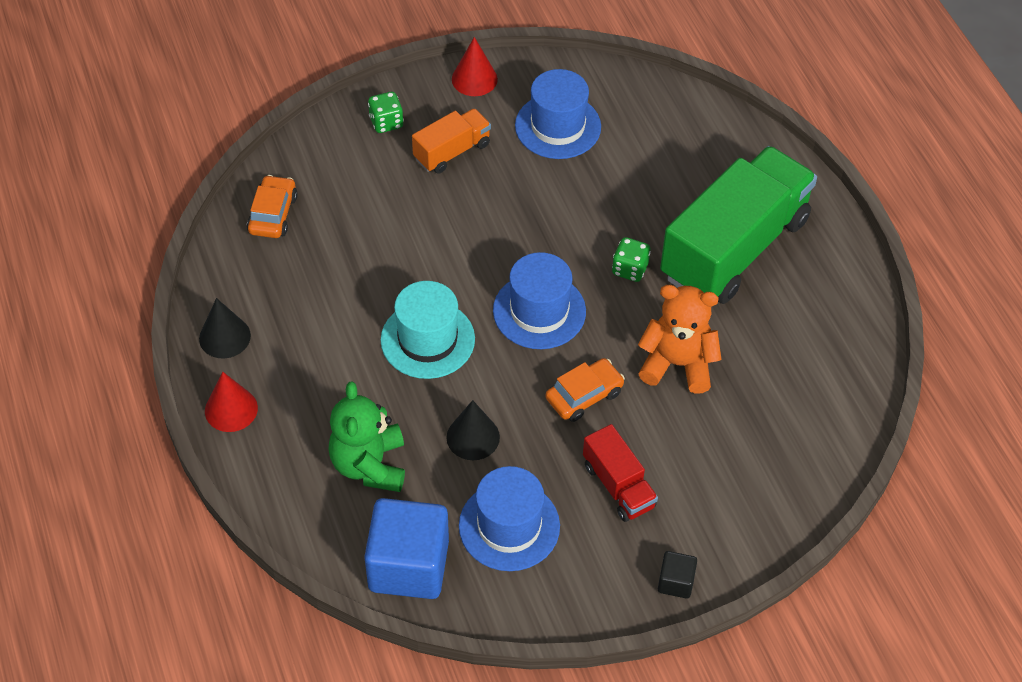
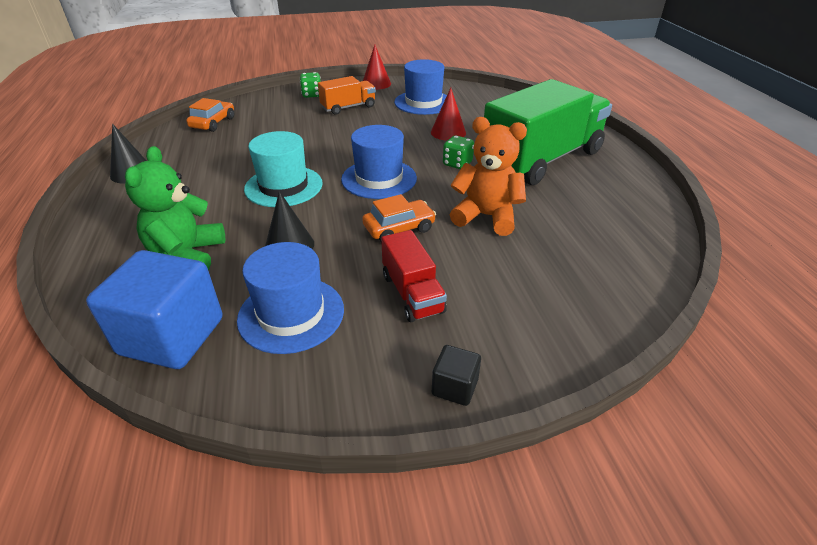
camera: 10 degrees right, 15 degrees down
(231, 409) = (101, 210): red cone -> red cone (448, 132)

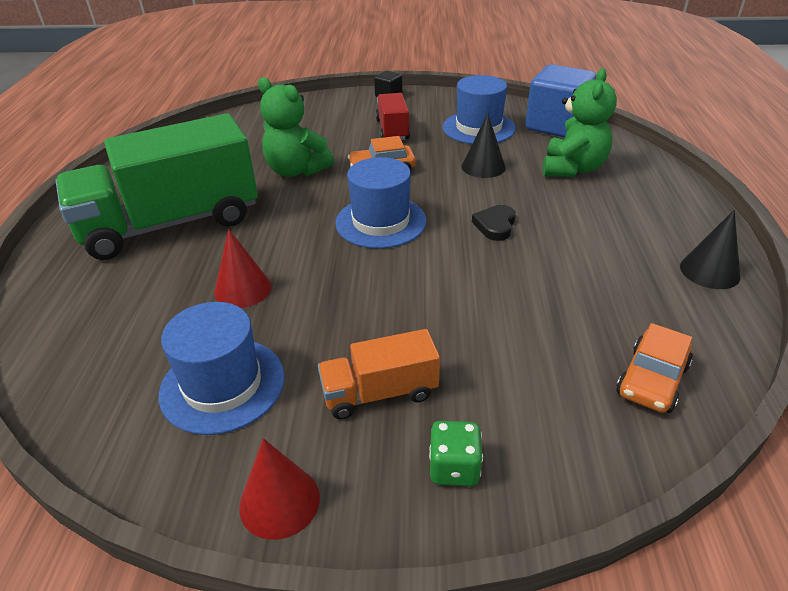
camera: 165 degrees left, 0 degrees up
(283, 186) = (495, 225): turquoise hat -> black heart
(457, 164) = (275, 231): green dice -> none
(486, 216) = (296, 170): orange teddy bear -> green teddy bear

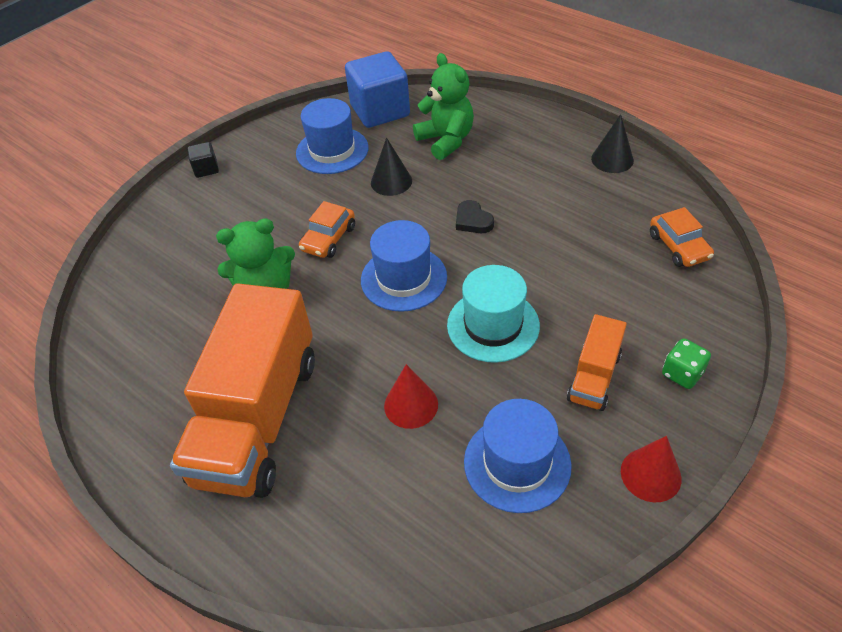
camera: 50 degrees left, 10 degrees up
(171, 224) = (258, 418): green truck -> orange truck
(379, 294) = (493, 325): none -> turquoise hat
(392, 130) = (271, 199): red truck -> none

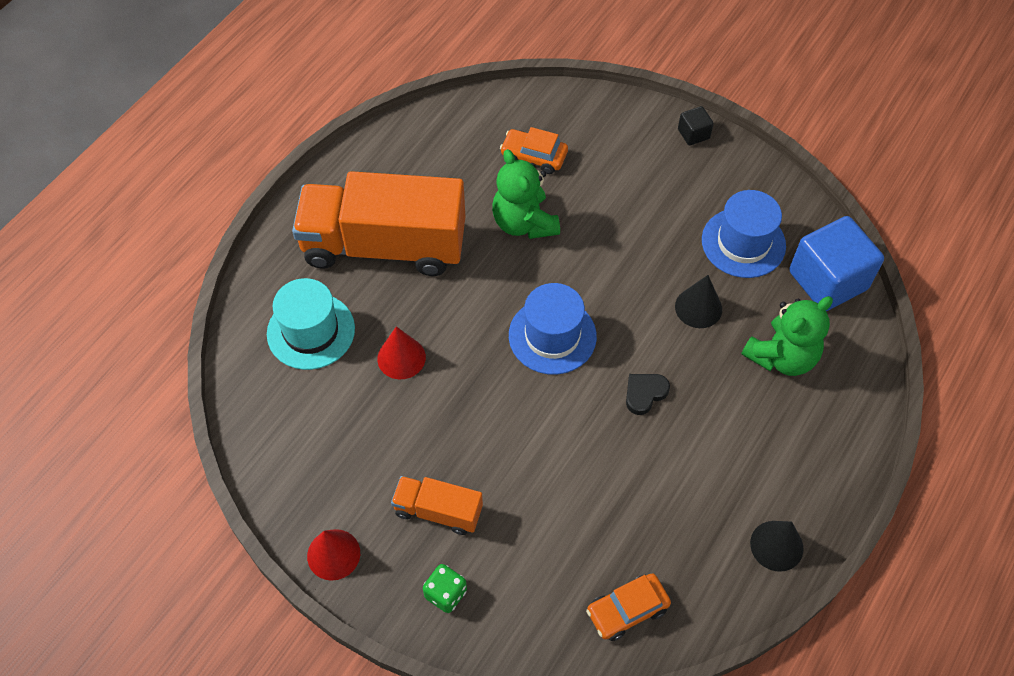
camera: 80 degrees right, 10 degrees up
(328, 238) = (601, 262): orange car -> orange car (534, 156)
(493, 325) = (496, 420): turquoise hat -> turquoise hat (311, 331)
(517, 463) = (344, 445): blue hat -> none

